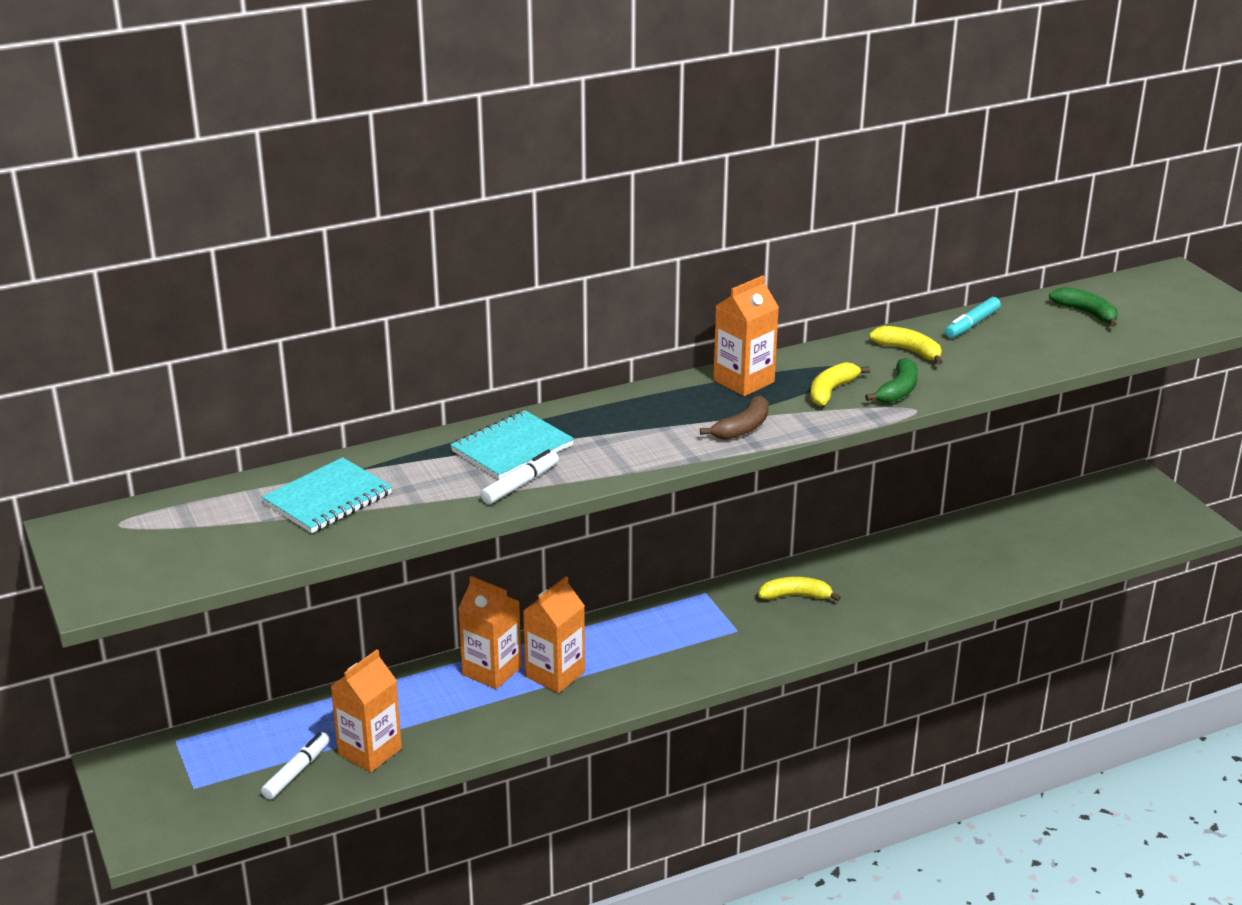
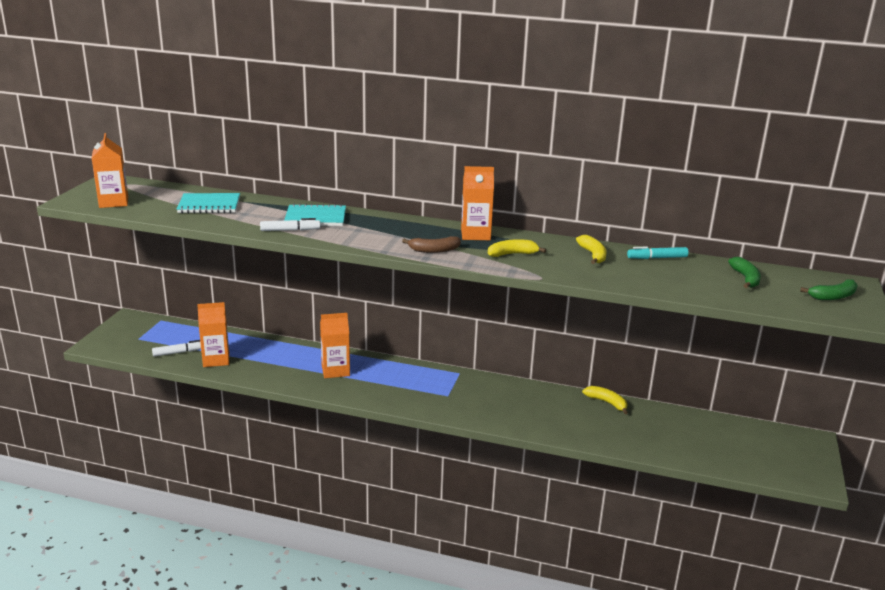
camera: 40 degrees right, 5 degrees down
(491, 671) = (312, 356): orange carton -> orange carton (113, 202)
(795, 596) = (502, 396): yellow banana -> yellow banana (607, 402)
(898, 390) = (550, 267): green banana -> green banana (833, 296)

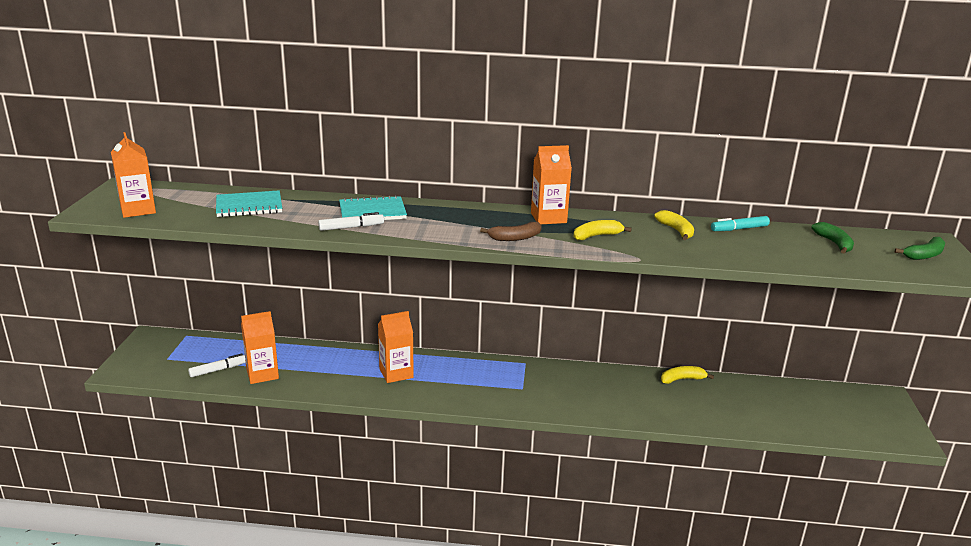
camera: 10 degrees left, 0 degrees up
(607, 402) = (682, 379): yellow banana -> yellow banana turned 45 degrees counterclockwise

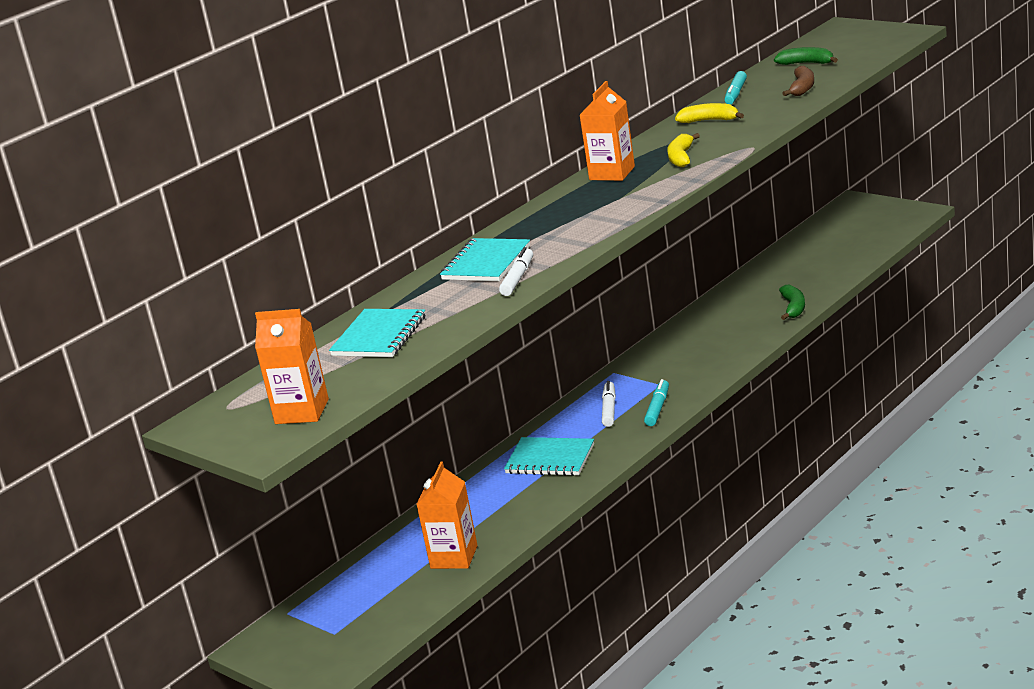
camera: 50 degrees left, 0 degrees up
(219, 370) = (408, 591): white marker -> white marker (609, 409)
(396, 373) = (550, 459): orange carton -> turquoise notebook
(488, 398) = (657, 408): none -> turquoise marker
(515, 238) = (643, 196): brown banana -> brown banana (802, 88)
(682, 379) = (732, 291): yellow banana -> none
(924, 255) = (863, 36): green banana -> green banana (793, 308)

